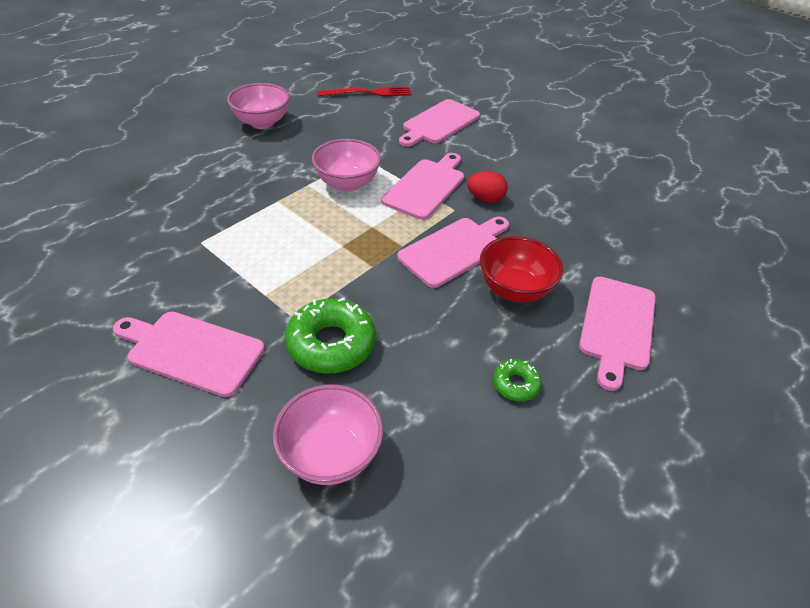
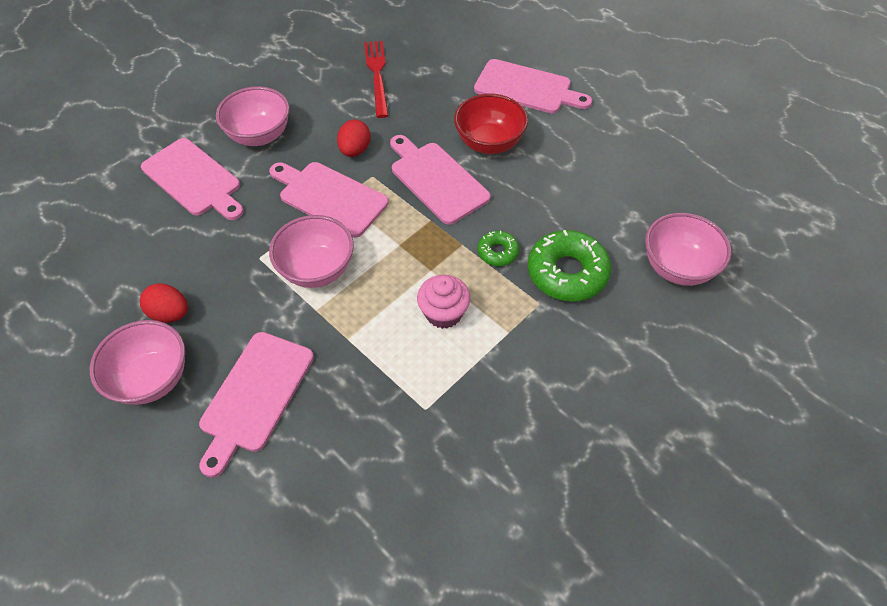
camera: 85 degrees left, 10 degrees up
(191, 351) = (590, 385): pink cutting board -> pink cutting board (255, 396)
(293, 253) = (443, 313): none -> pink cupcake
(313, 124) = (170, 313): none -> red egg
(368, 93) = (93, 253): red fork -> red fork (377, 75)
(492, 148) = (260, 135): none -> pink bowl
(515, 384) = (593, 154): green donut -> green donut (497, 252)

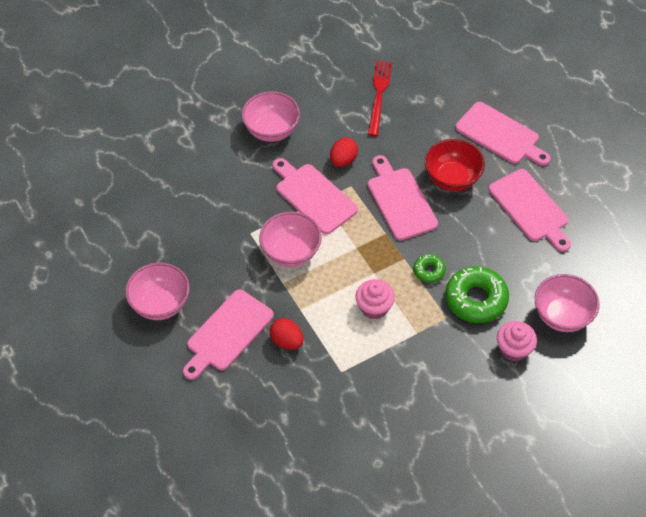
camera: 15 degrees right, 0 degrees up
(170, 313) = (179, 260): red egg -> red egg (287, 341)
(194, 179) = (214, 157): pink cutting board -> pink cutting board (530, 208)
(637, 323) = (514, 349): none -> pink cupcake

